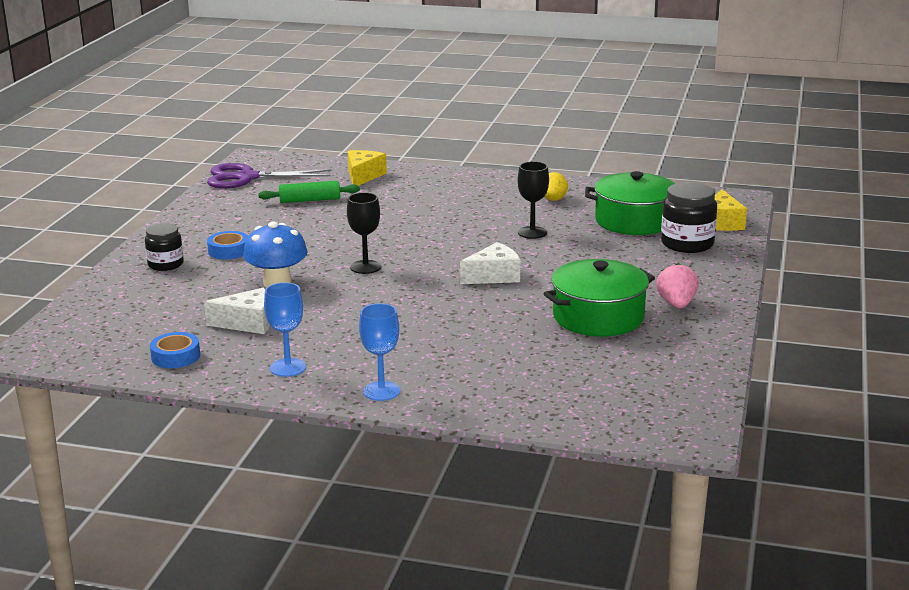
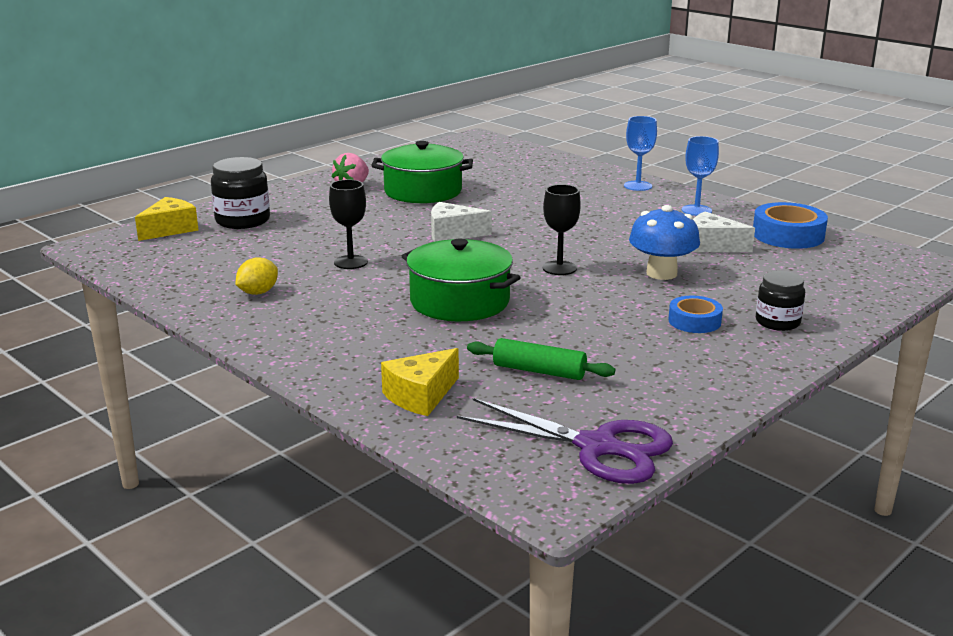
camera: 150 degrees left, 0 degrees up
(175, 356) = (788, 235): blue tape -> blue tape, size x1.61
(634, 221) = (236, 249): green pot -> green pot (459, 301)

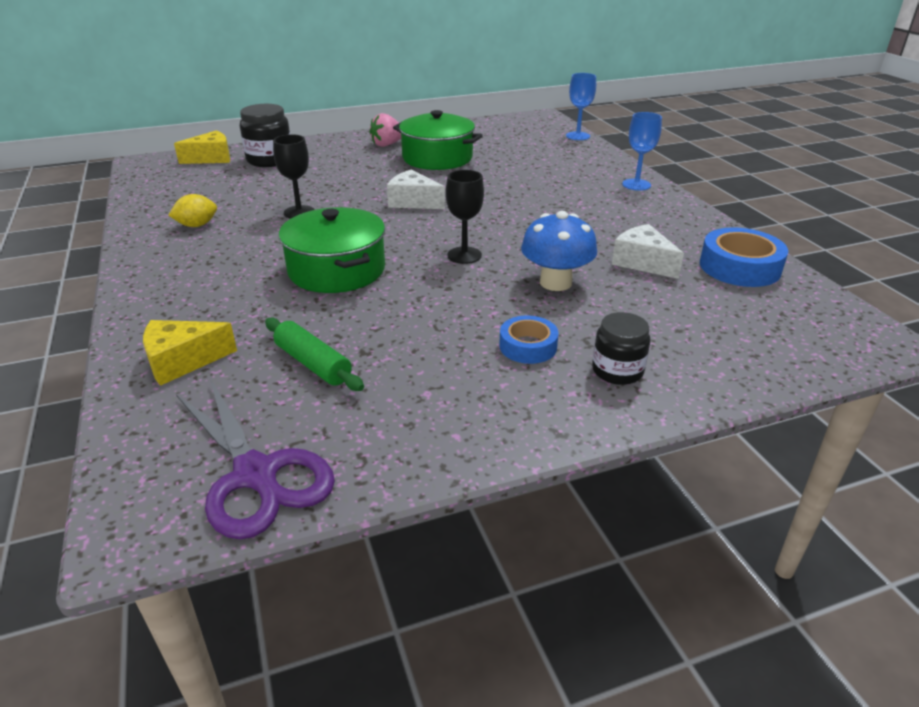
camera: 25 degrees right, 10 degrees up
(696, 210) = (668, 220): blue goblet -> blue goblet (578, 136)

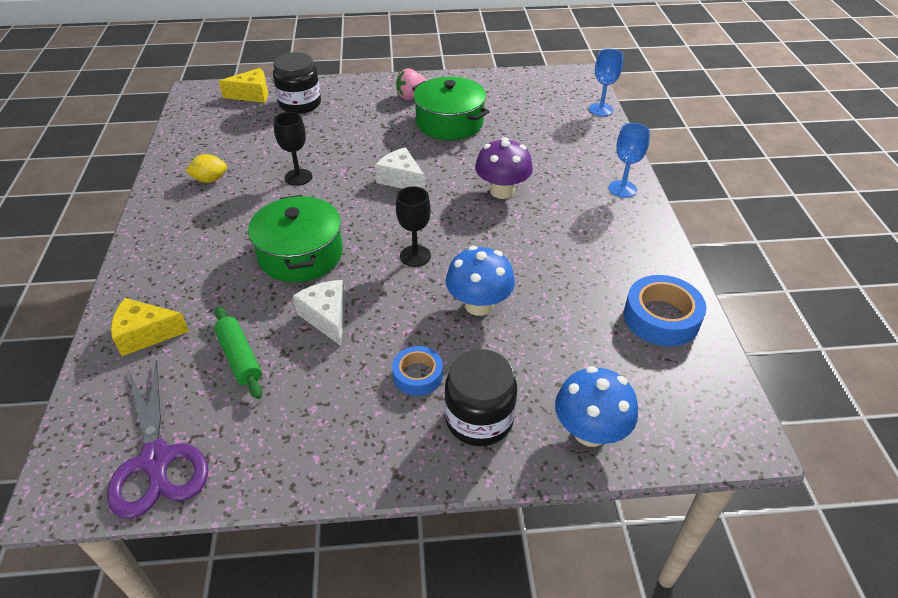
camera: 15 degrees right, 10 degrees up
(522, 199) = (502, 191): none -> purple mushroom
(617, 371) = (479, 419): black jar -> black jar, size x1.52
(642, 262) = (571, 294): white cheese -> white cheese (327, 317)
(736, 361) = (590, 431): none -> blue mushroom

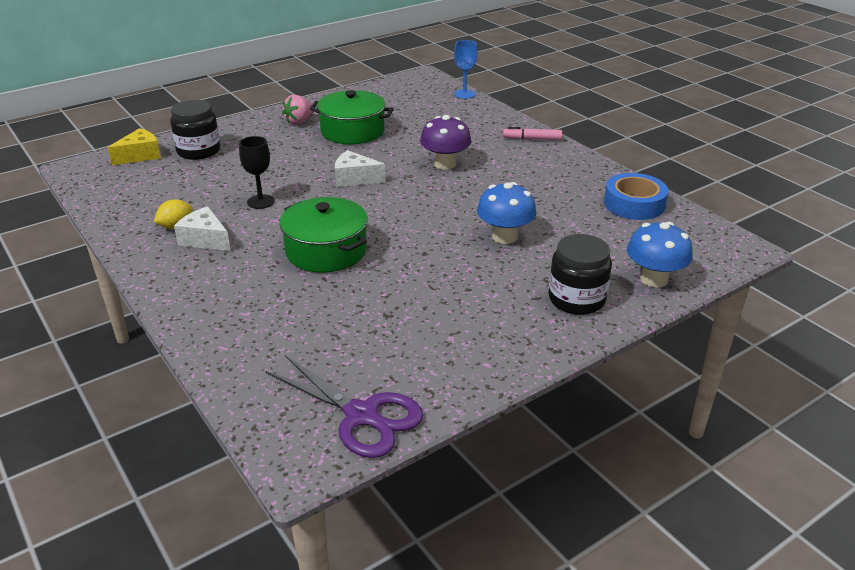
camera: 30 degrees left, 10 degrees down
(146, 334) = (249, 345): yellow cheese -> none
(239, 358) = (354, 330): green rolling pin -> none
(327, 317) = (396, 282): white cheese -> white cheese (205, 240)
(415, 256) = (423, 223): black goblet -> none
(418, 375) = (506, 291): blue tape -> none
(622, 189) = (532, 139): blue goblet -> pink marker

